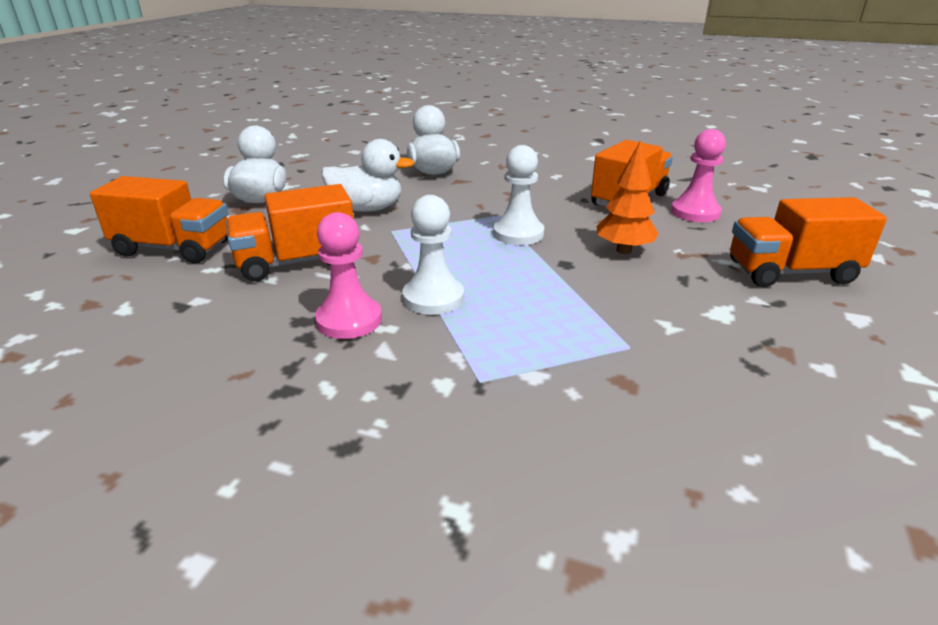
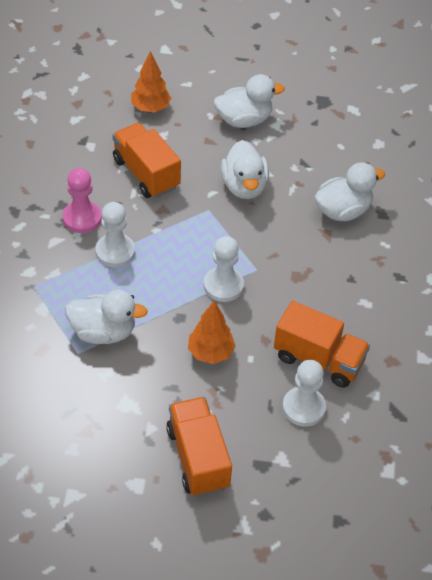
camera: 75 degrees right, 20 degrees up
(174, 248) = (150, 108): orange truck -> orange tree
(588, 320) = (103, 332): none -> white duck
(695, 212) = (303, 408): pink pawn -> white pawn

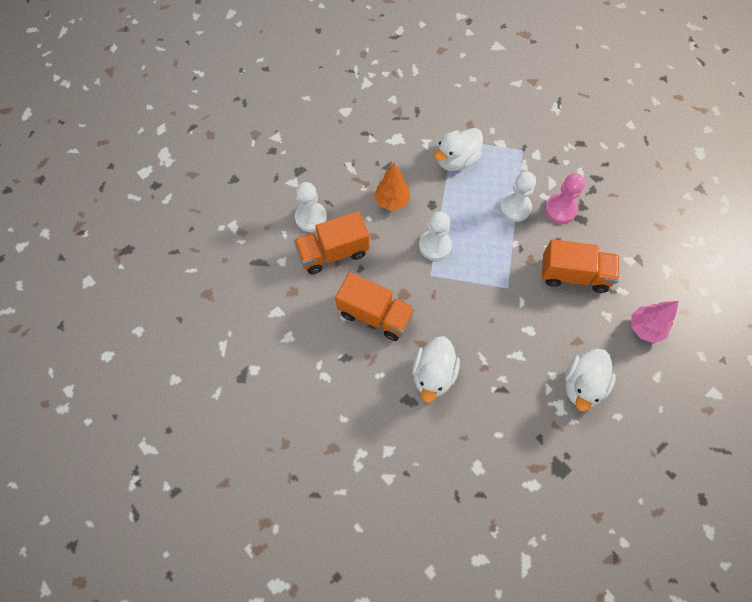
camera: 135 degrees right, 15 degrees up
(150, 108) = (645, 328): orange tree -> pink tree
(198, 458) = (333, 146): orange truck -> orange truck (375, 315)
(244, 186) = (511, 327): white duck -> none

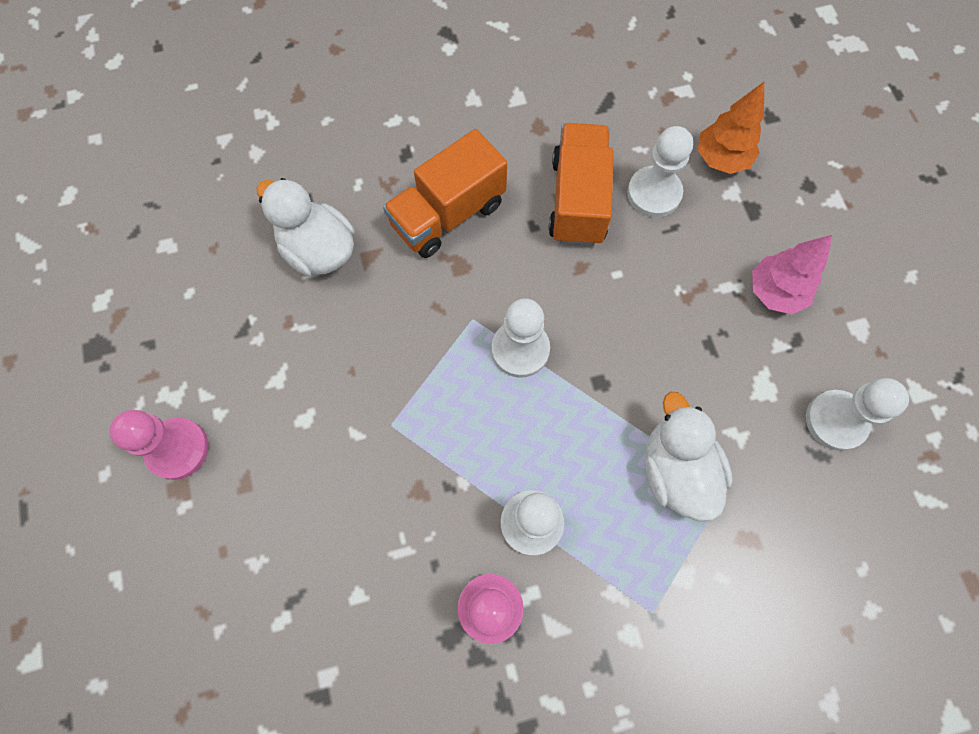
camera: 115 degrees right, 5 degrees up
(392, 201) = (634, 322): orange tree -> orange tree (721, 159)
(397, 109) = (836, 421): none -> white pawn
(574, 275) = (354, 551): orange truck -> none
(582, 385) = (178, 449): white duck -> pink pawn
(645, 328) = (198, 615): pink tree -> pink tree (775, 292)

